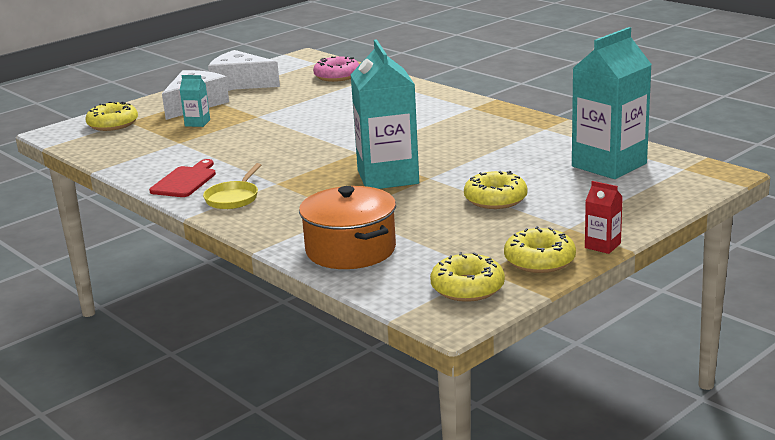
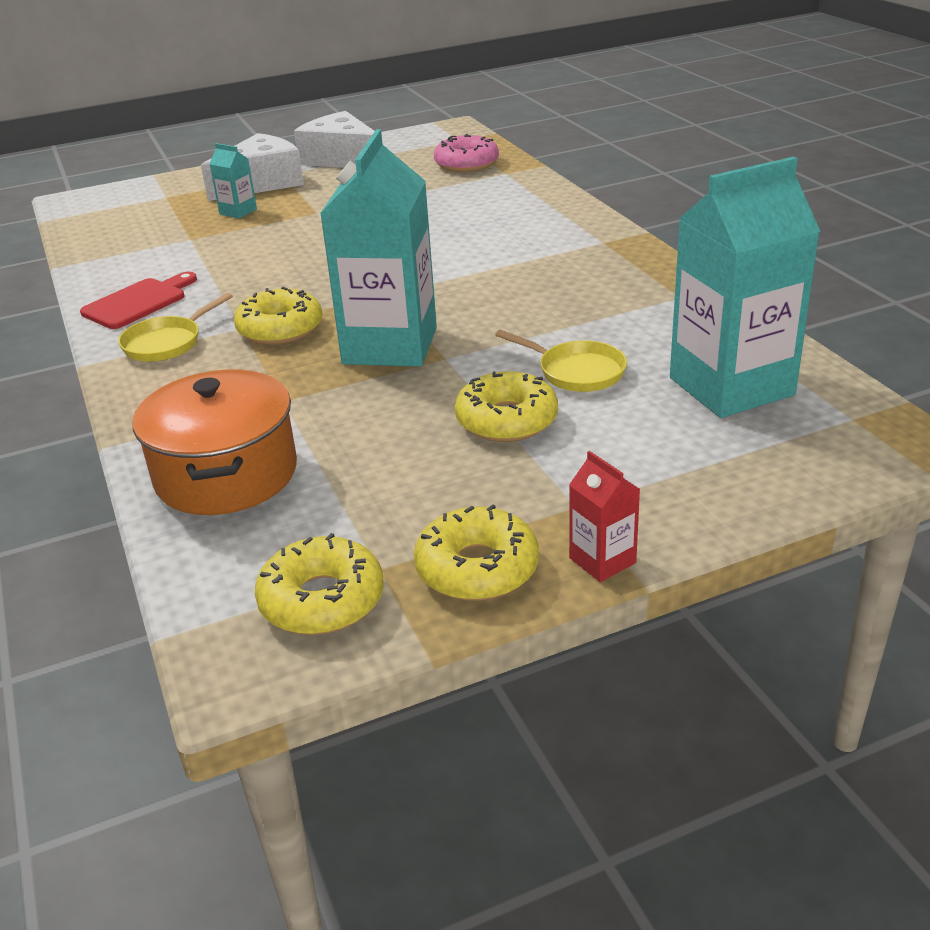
camera: 20 degrees right, 10 degrees up
(113, 124) = (145, 198): yellow donut -> yellow donut (280, 329)
(515, 172) = (576, 372): none -> yellow pan

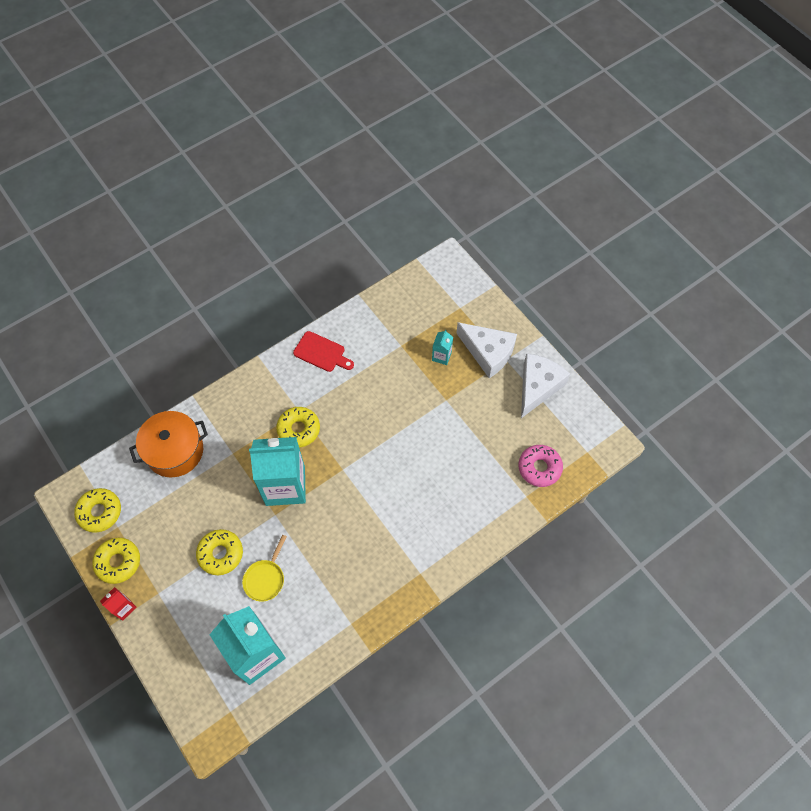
camera: 75 degrees right, 30 degrees up
(166, 343) = (281, 383): yellow pan -> none

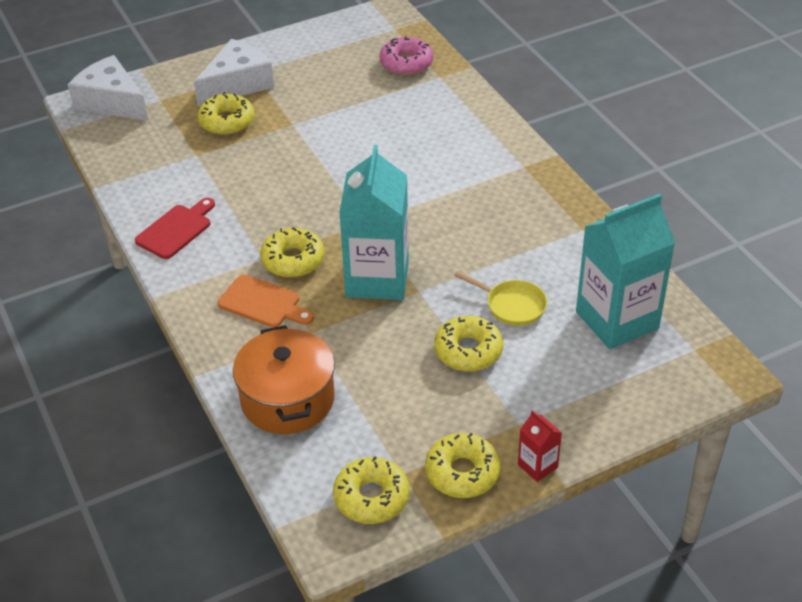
camera: 80 degrees left, 20 degrees down
(257, 419) = (263, 303): none -> orange cutting board
(441, 356) = (227, 122): turquoise carton -> yellow donut
(538, 387) = (299, 52): white cheese -> white cheese (112, 101)

